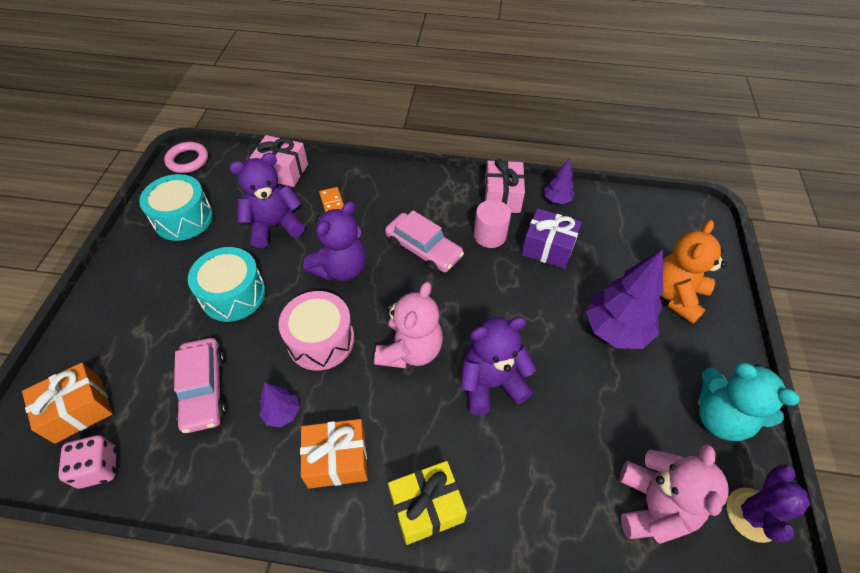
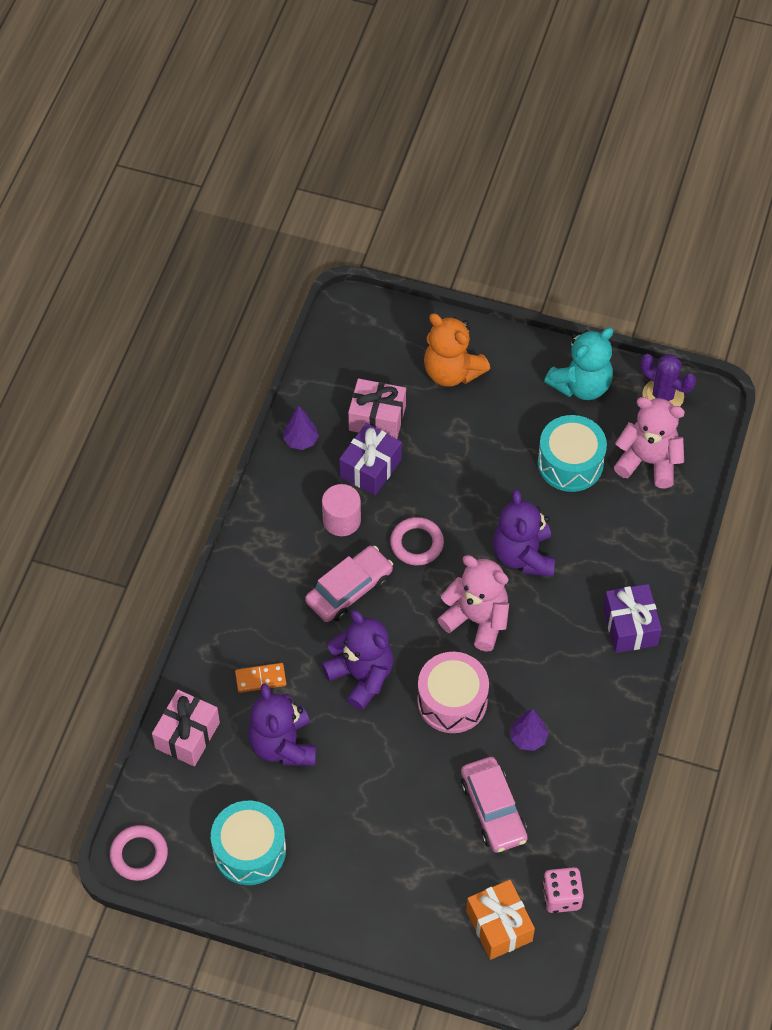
camera: 80 degrees left, 5 degrees up
(204, 389) = (493, 810): pink car -> pink car turned 75 degrees clockwise
(233, 294) = (379, 787): turquoise drum -> turquoise drum (570, 463)
(337, 459) = (580, 692): orange gift -> none
(426, 507) = (630, 626): yellow gift -> purple gift
(481, 291) = (417, 544): none -> pink ring
(502, 197) = (284, 495): pink gift -> pink gift (377, 418)
(615, 330) = (482, 436): purple tree -> none

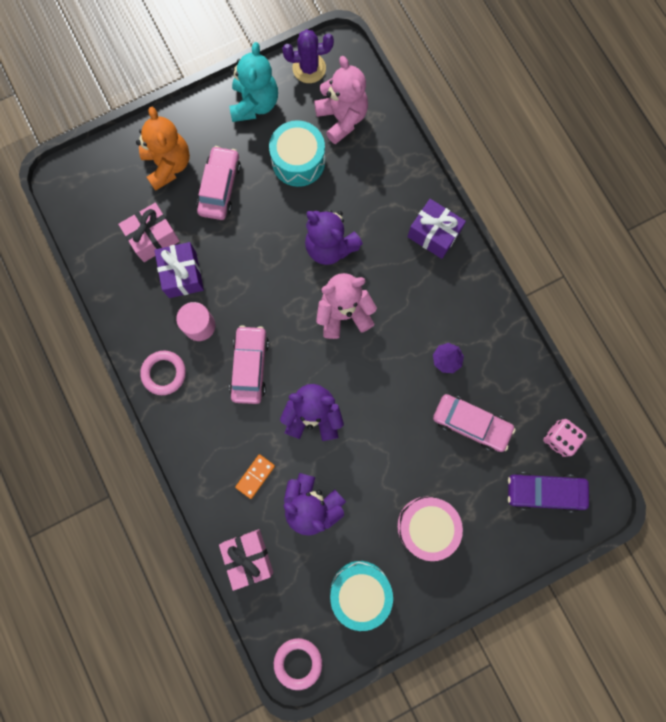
camera: 45 degrees left, 20 degrees up
(301, 440) = (120, 296): purple tree -> none
(417, 544) = (260, 298): pink ring -> pink ring (164, 373)
(452, 372) = (168, 165): orange teddy bear -> orange teddy bear turned 105 degrees counterclockwise
(452, 701) = (381, 379): pink drum -> pink drum (426, 526)
(477, 427) = (220, 188): none -> pink car
(499, 926) = (544, 491): orange gift -> purple car
(648, 461) = (342, 119): pink teddy bear -> pink teddy bear turned 90 degrees clockwise

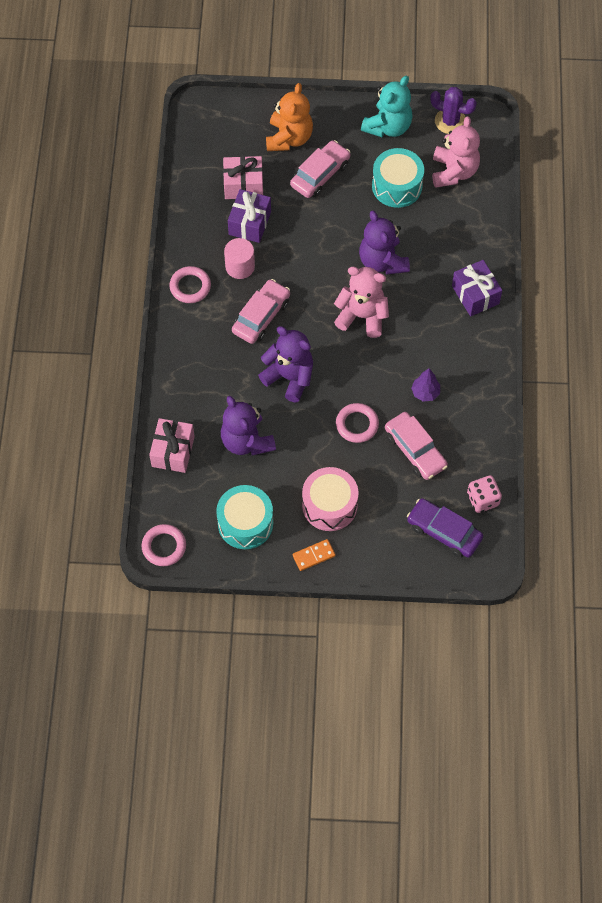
camera: 30 degrees right, 15 degrees down
(255, 476) = (215, 397): orange domino -> orange domino (313, 555)
(403, 428) = (357, 424): none -> pink ring

